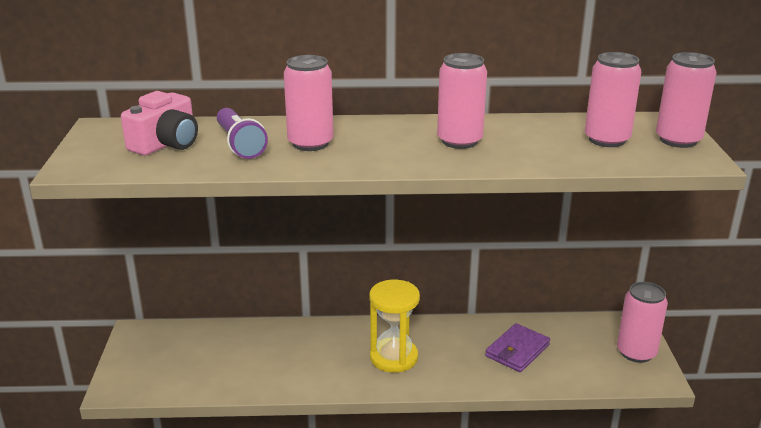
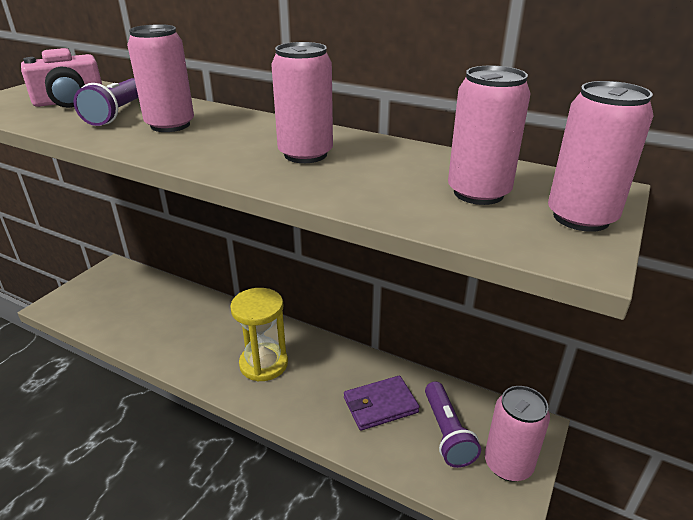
camera: 30 degrees right, 5 degrees up
(580, 350) = (446, 433): none -> purple flashlight

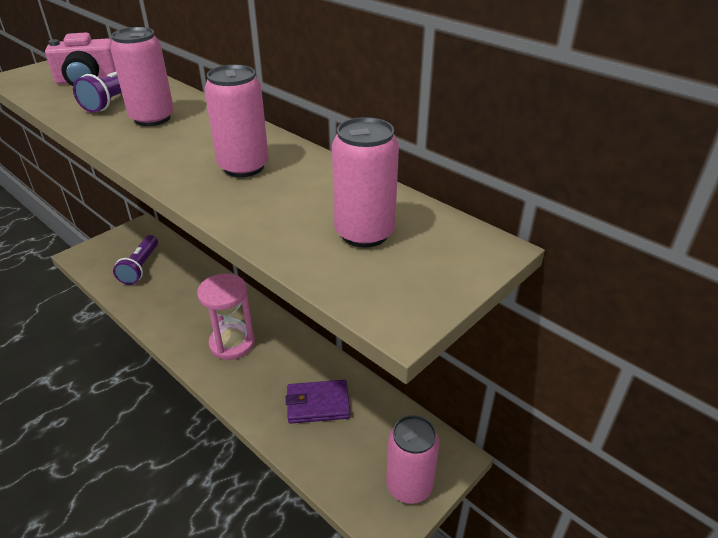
camera: 15 degrees right, 5 degrees up
(263, 364) = (232, 343): yellow hourglass -> pink hourglass
(446, 433) = (366, 443): purple flashlight -> purple flashlight (140, 267)
(581, 218) = (437, 276): pink can -> none

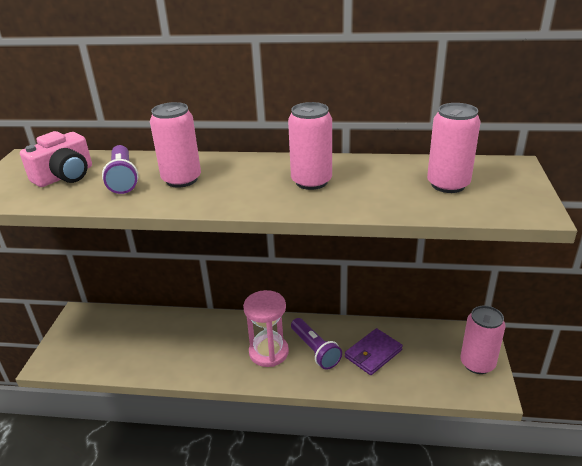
camera: 35 degrees left, 5 degrees down
(140, 267) = (120, 342): purple flashlight -> purple flashlight (315, 350)

